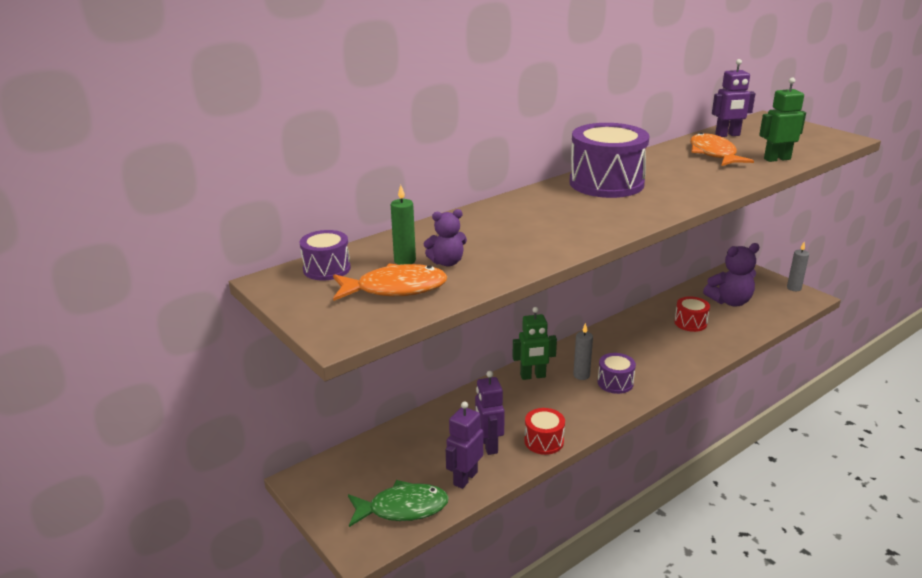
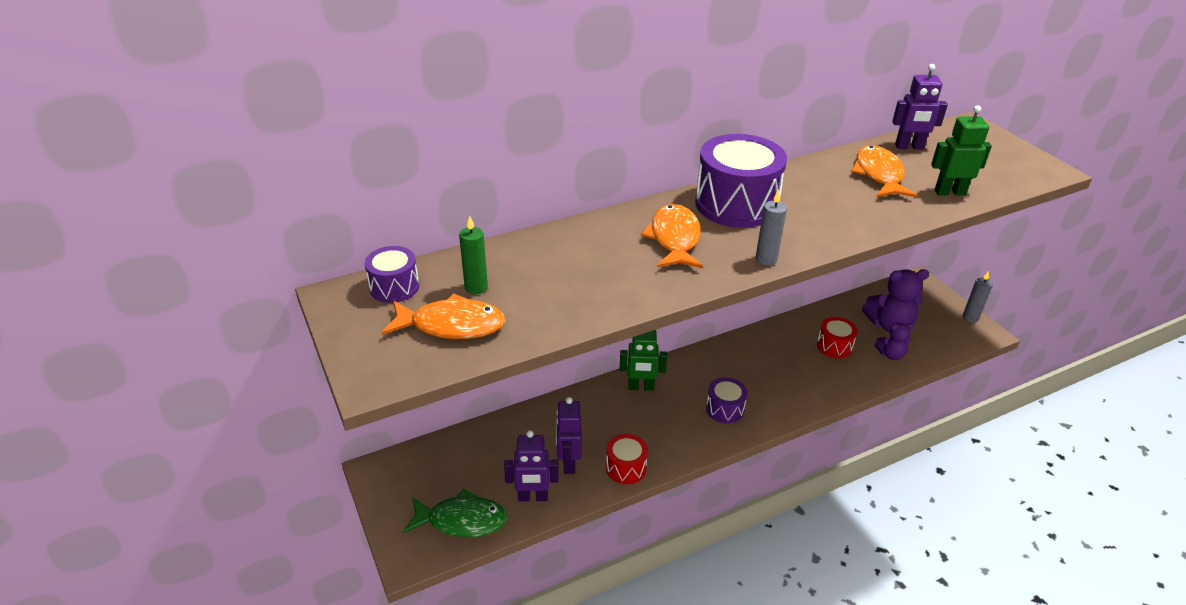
camera: 10 degrees right, 10 degrees up
(447, 262) = (518, 296): purple teddy bear -> purple teddy bear (891, 355)
(465, 478) = (533, 497): purple robot -> purple robot turned 135 degrees counterclockwise
(566, 210) = (674, 239): none -> orange fish
(581, 375) = (692, 394): grey candle -> grey candle (766, 259)

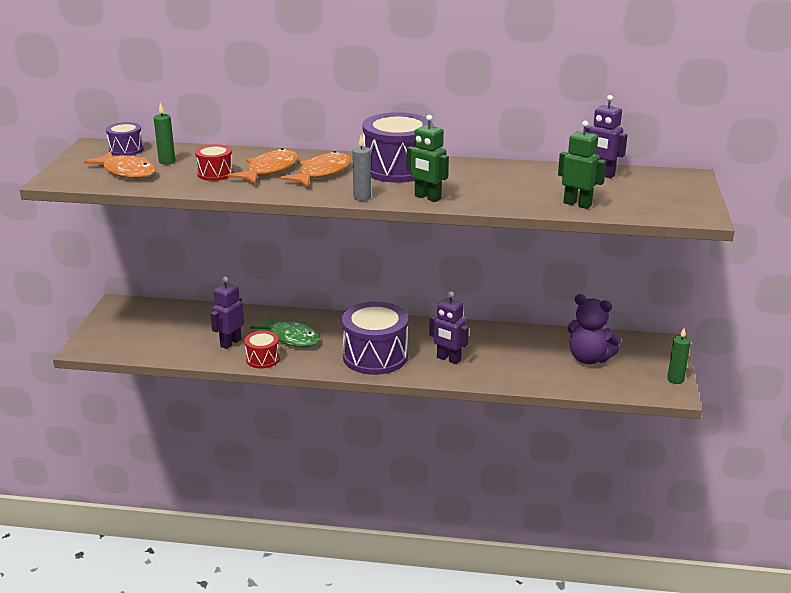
camera: 35 degrees right, 10 degrees down
(462, 520) = (132, 344): green fish -> green fish (291, 337)
(533, 497) = (186, 350): purple robot -> purple robot (448, 359)
(641, 387) = (333, 324): green robot -> green robot (427, 197)
(725, 409) = (375, 356): purple drum -> purple drum, size x1.95
(834, 346) = (518, 354): red drum -> red drum (215, 173)
(879, 175) = (539, 182): orange fish -> orange fish (269, 170)
(891, 355) = (559, 375): purple teddy bear -> none
(970, 318) = (675, 379): grey candle -> green candle

